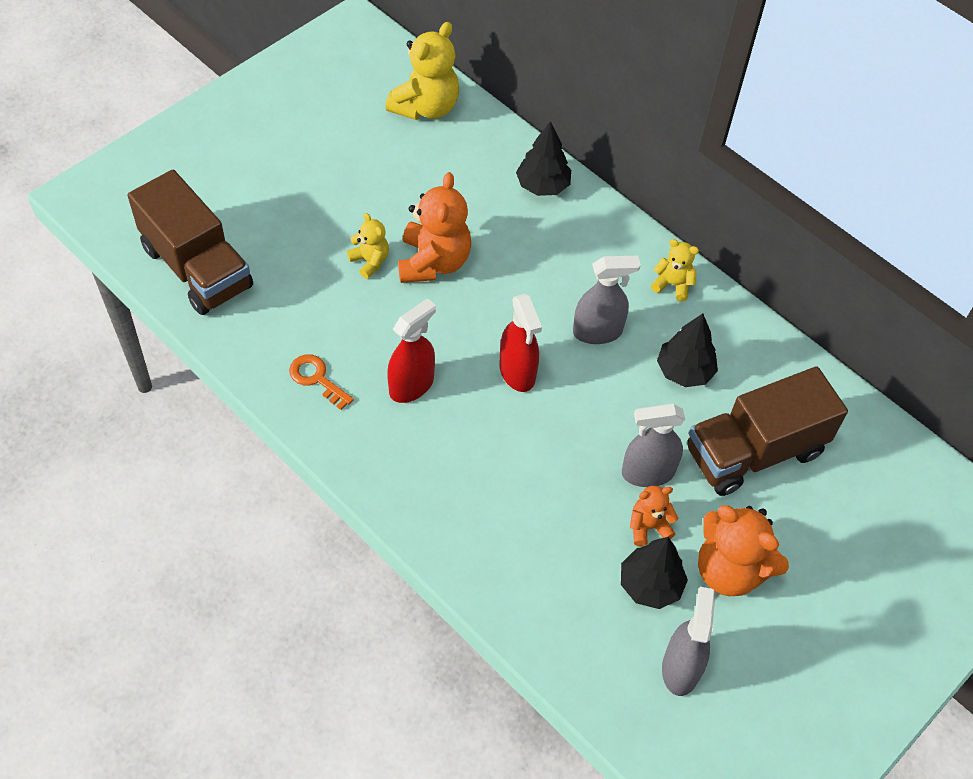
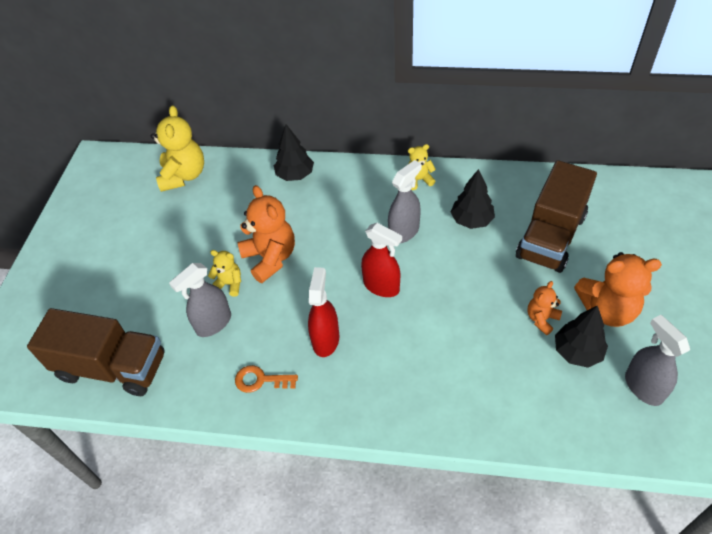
camera: 30 degrees left, 5 degrees down
(647, 473) = (509, 289): grey spray bottle -> grey spray bottle (213, 323)

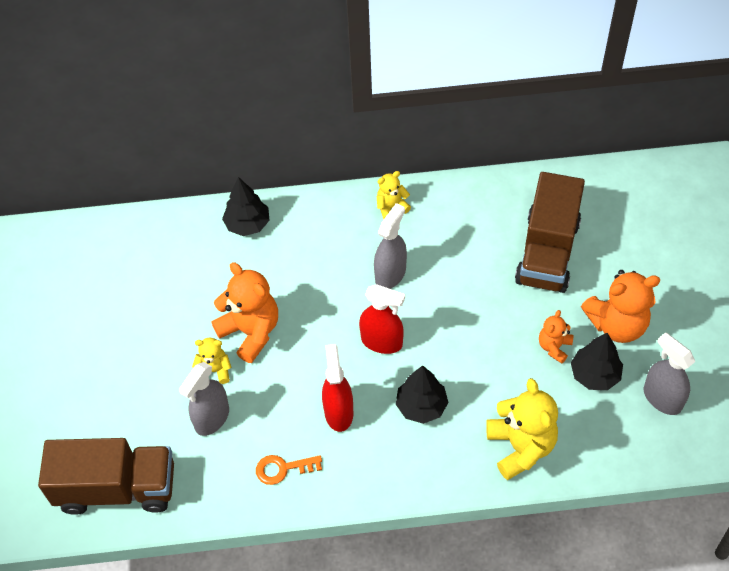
camera: 15 degrees left, 5 degrees up
(184, 176) = (114, 247): yellow teddy bear -> yellow teddy bear (520, 447)
(471, 220) = (460, 247): black tree -> black tree (421, 406)

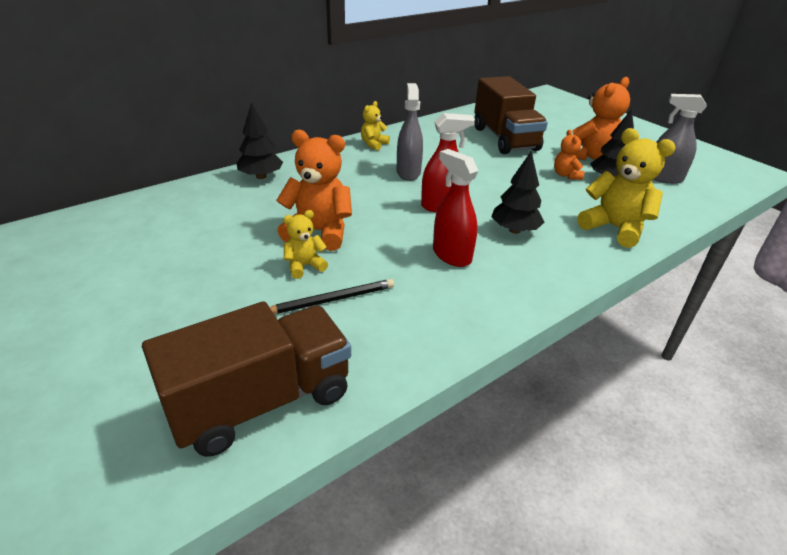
camera: 35 degrees left, 20 degrees down
(212, 418) = (331, 300): grey spray bottle -> black pencil
(283, 469) = (441, 310): orange key -> none

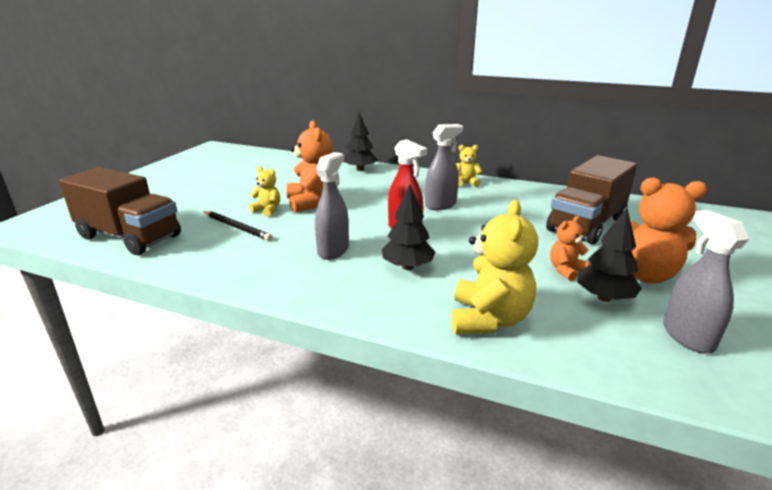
camera: 60 degrees right, 10 degrees down
(451, 255) = (333, 250): red spray bottle -> grey spray bottle

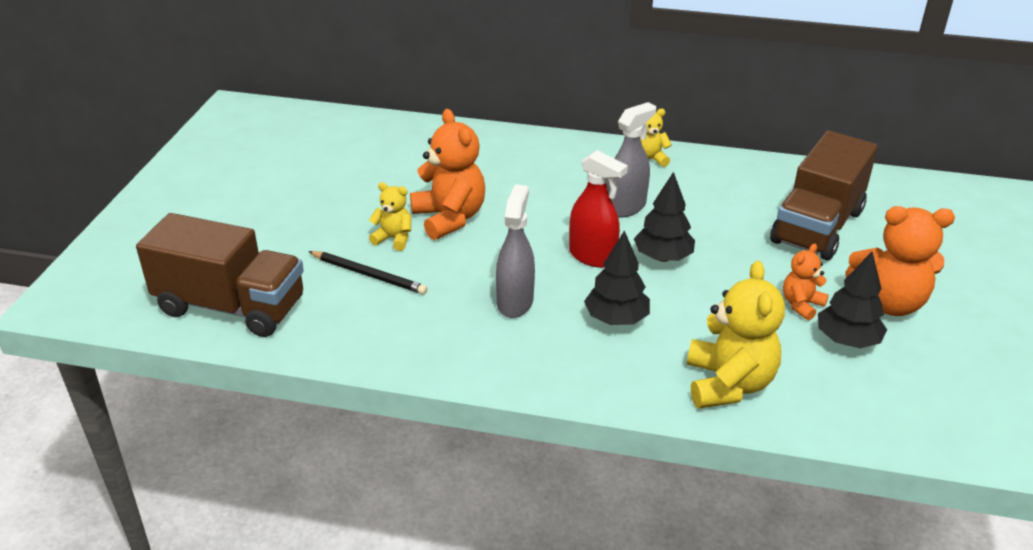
camera: 10 degrees left, 10 degrees up
(360, 169) = (489, 143): black tree -> black tree (663, 257)
(687, 336) = (933, 382): grey spray bottle -> none

